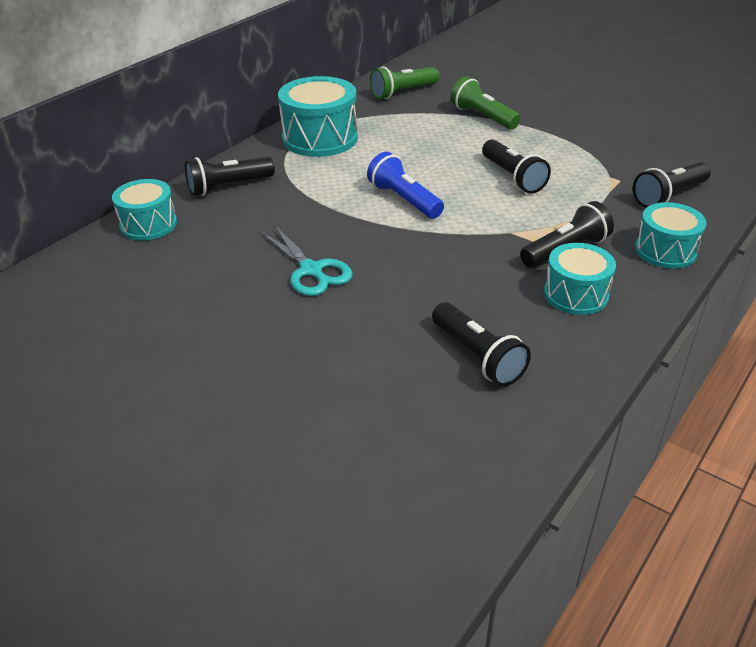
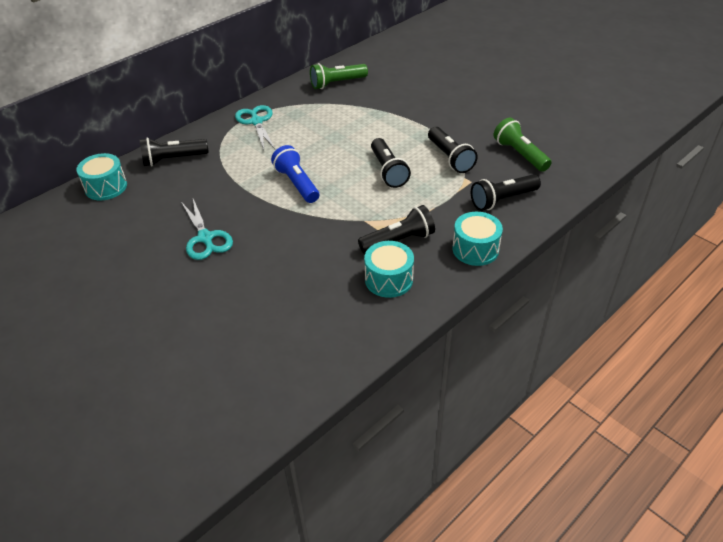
camera: 10 degrees right, 5 degrees up
(320, 138) = (256, 122): turquoise drum -> turquoise scissors
(477, 356) = (294, 322): black flashlight -> black flashlight (450, 158)
(483, 117) = (389, 112): green flashlight -> green flashlight (520, 154)

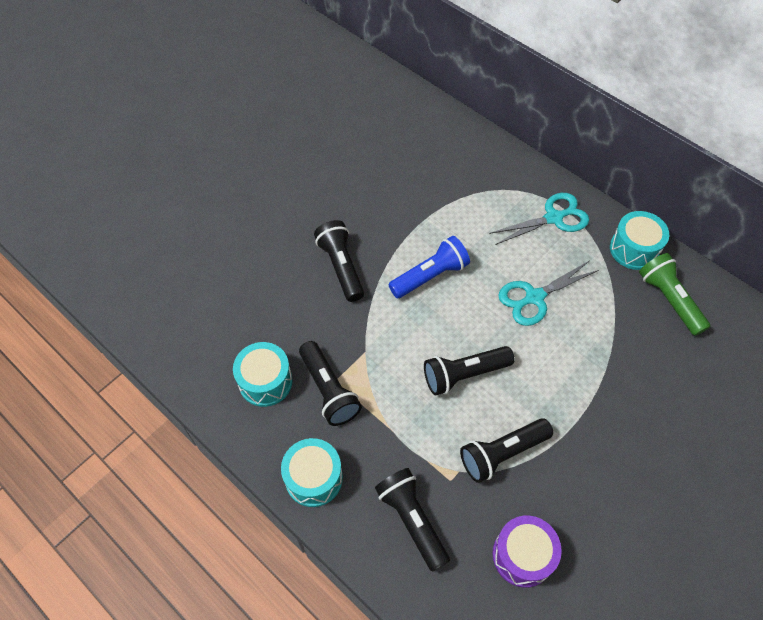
camera: 85 degrees right, 15 degrees up
(106, 187) = (412, 107): turquoise drum -> turquoise drum (634, 249)
(173, 160) = (465, 152): black flashlight -> black flashlight (341, 267)
(205, 238) = (333, 205): turquoise scissors -> turquoise scissors (534, 297)
(520, 154) = (522, 555): green flashlight -> purple drum

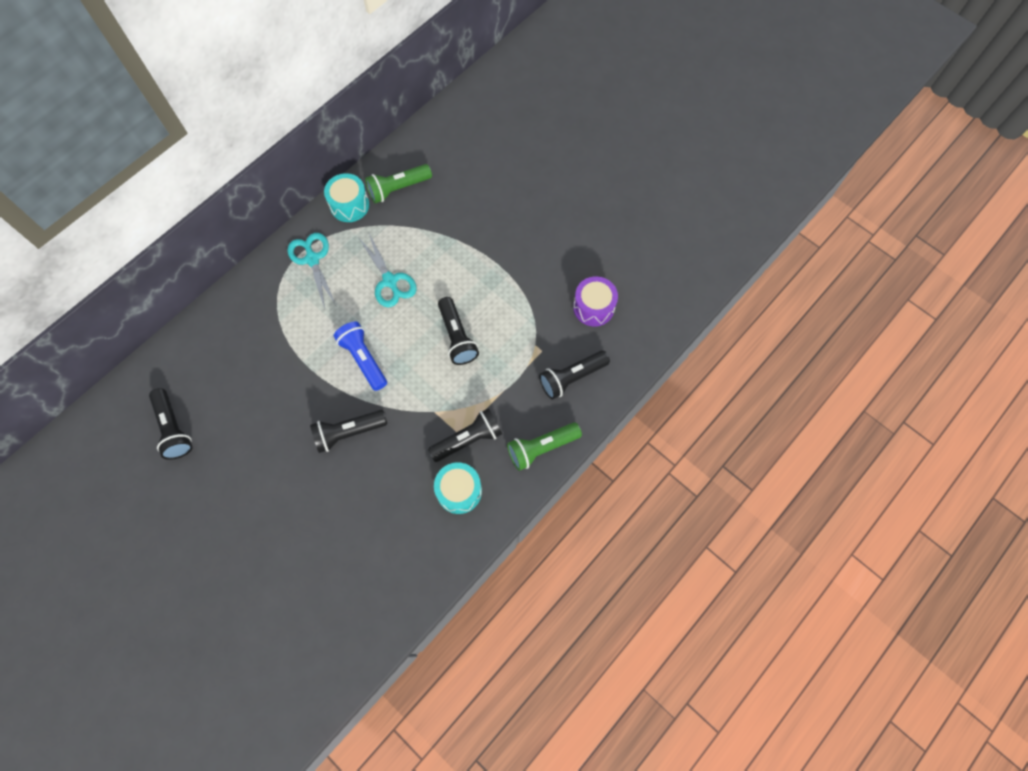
camera: 90 degrees left, 10 degrees up
(314, 478) = (541, 448): turquoise drum -> green flashlight
(502, 453) = (521, 314): black flashlight -> black flashlight (174, 428)

